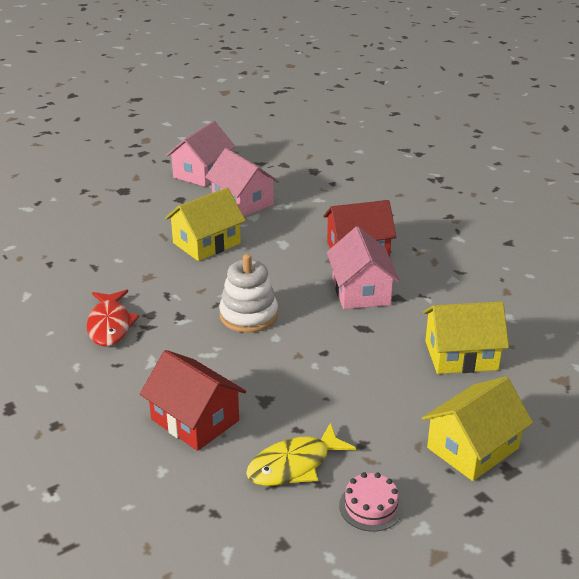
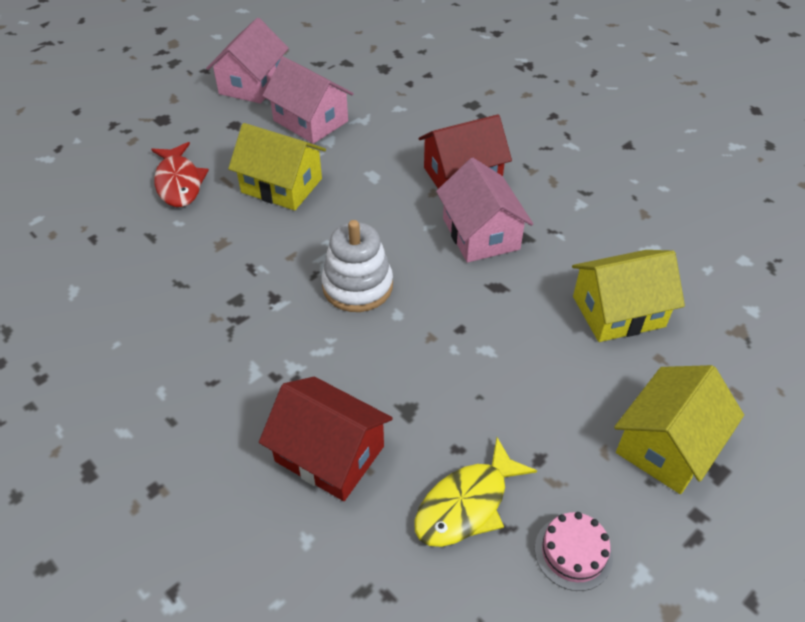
camera: 10 degrees left, 15 degrees up
(110, 325) = (190, 323): red fish -> red fish (179, 183)
(206, 243) = (281, 185): yellow house -> yellow house turned 75 degrees clockwise

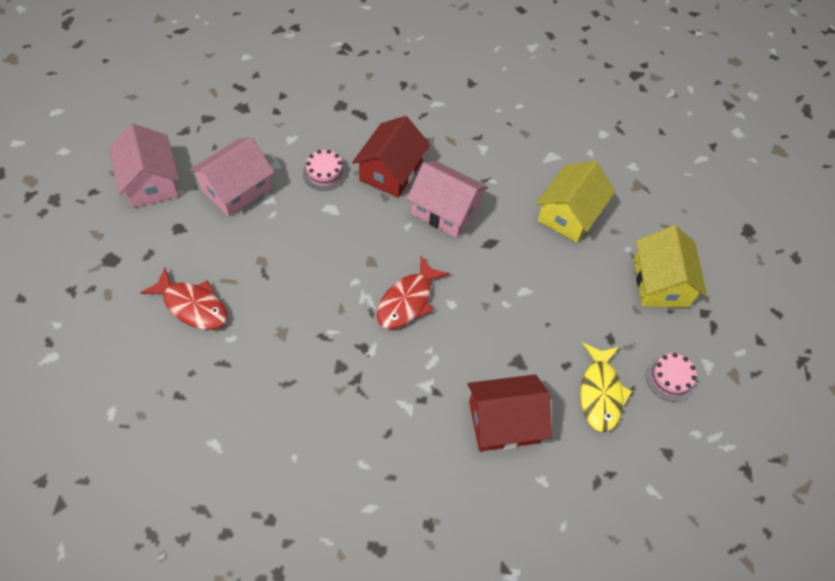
camera: 45 degrees left, 10 degrees up
(281, 185) = (274, 258): yellow house -> none
(310, 121) = (236, 189): pink house -> pink house turned 45 degrees counterclockwise
(357, 286) = (407, 301): white stacking toy -> red fish
(399, 146) = (324, 173): none -> pink cake

